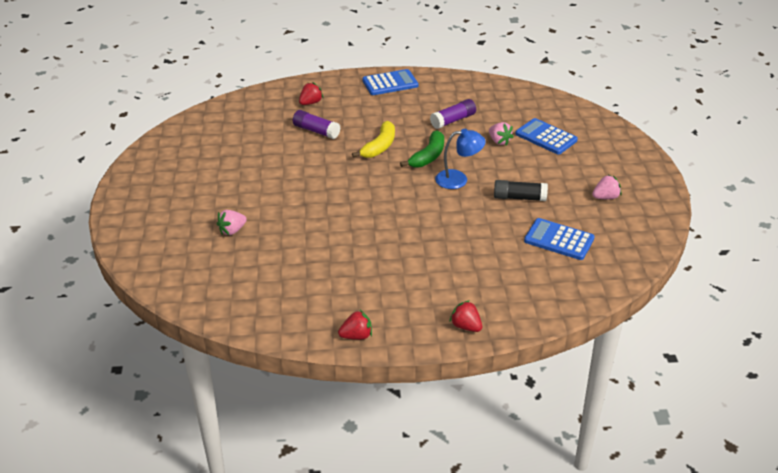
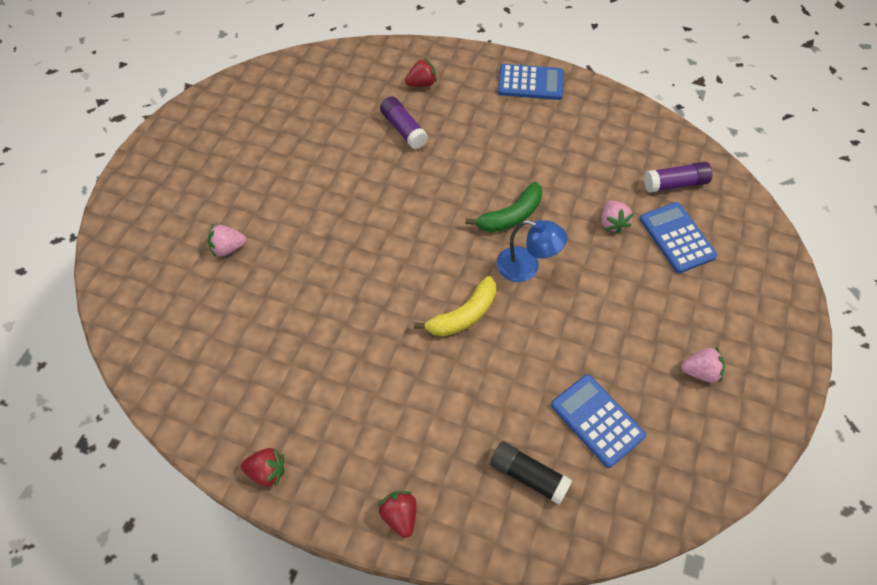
camera: 25 degrees right, 20 degrees up
(379, 146) = (462, 179): yellow banana -> yellow banana (463, 315)
(453, 120) = (573, 168): purple glue stick -> purple glue stick (675, 184)
(519, 198) = (586, 327): black glue stick -> black glue stick (528, 476)

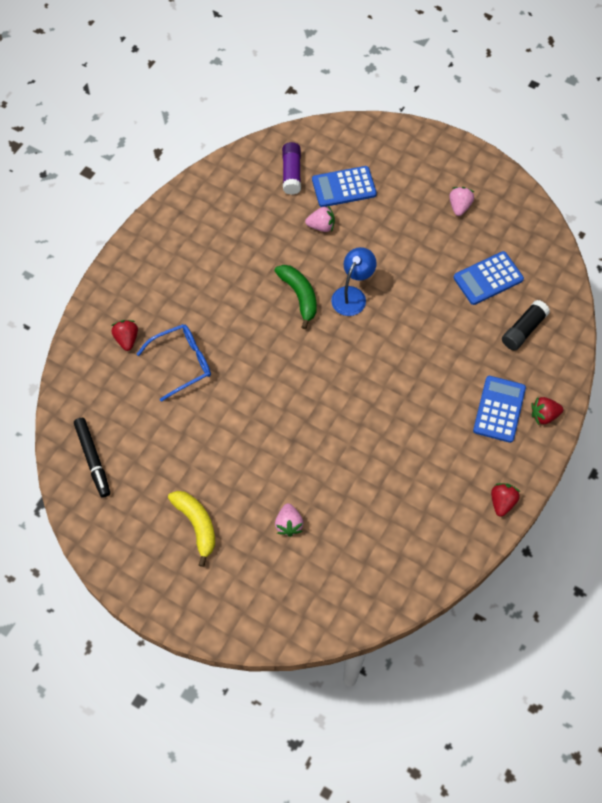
camera: 80 degrees left, 5 degrees up
(288, 83) = (93, 459): none -> black marker
(403, 129) = (182, 363): purple glue stick -> blue glasses
(463, 315) = (389, 348): yellow banana -> yellow banana (197, 525)
(530, 83) = (151, 250): blue calculator -> blue calculator (499, 409)

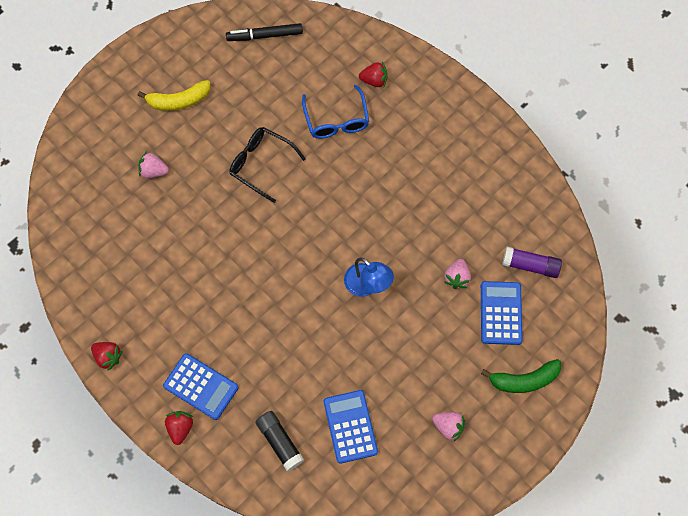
camera: 105 degrees right, 5 degrees up
(251, 420) = (261, 164): none -> black glasses
(299, 296) = (379, 236): green banana -> green banana (524, 380)

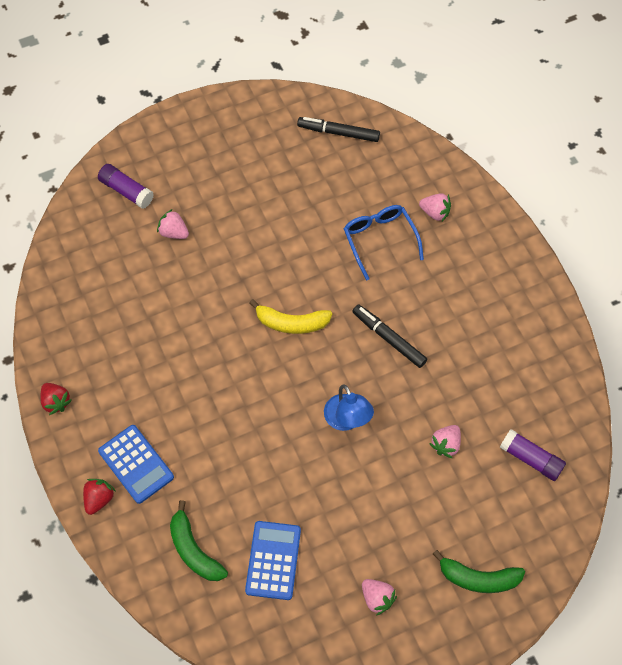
camera: 20 degrees right, 5 degrees down
(96, 147) = (126, 191): none -> purple glue stick
(178, 101) = (226, 171): yellow banana -> yellow banana (291, 323)
(261, 164) = (285, 260): black glasses -> none
(280, 442) = (194, 550): black glue stick -> green banana
(336, 120) = (380, 240): blue glasses -> blue glasses turned 150 degrees clockwise
(374, 80) = (435, 212): red strawberry -> pink strawberry
(376, 203) = (389, 338): none -> black marker
(501, 313) = (480, 498): blue calculator -> none

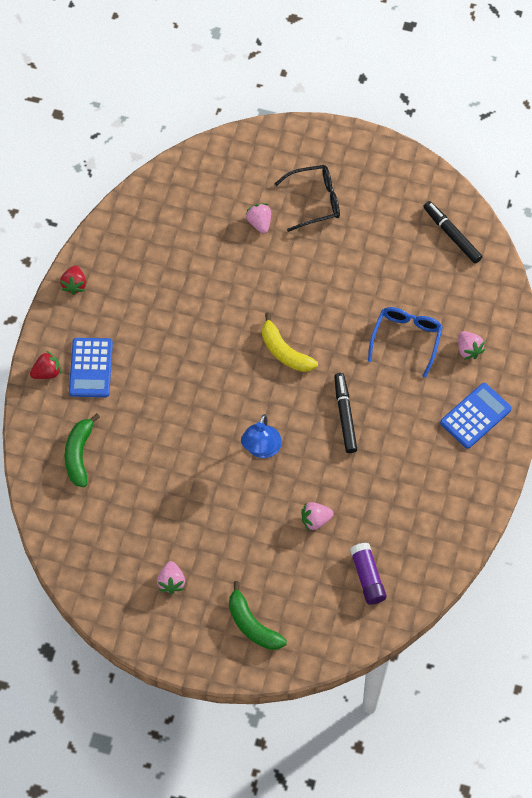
camera: 40 degrees right, 0 degrees up
(126, 191) = (252, 167): purple glue stick -> none
(204, 182) = (314, 201): none -> black glasses
(273, 560) = (125, 502): blue calculator -> blue calculator (475, 416)

